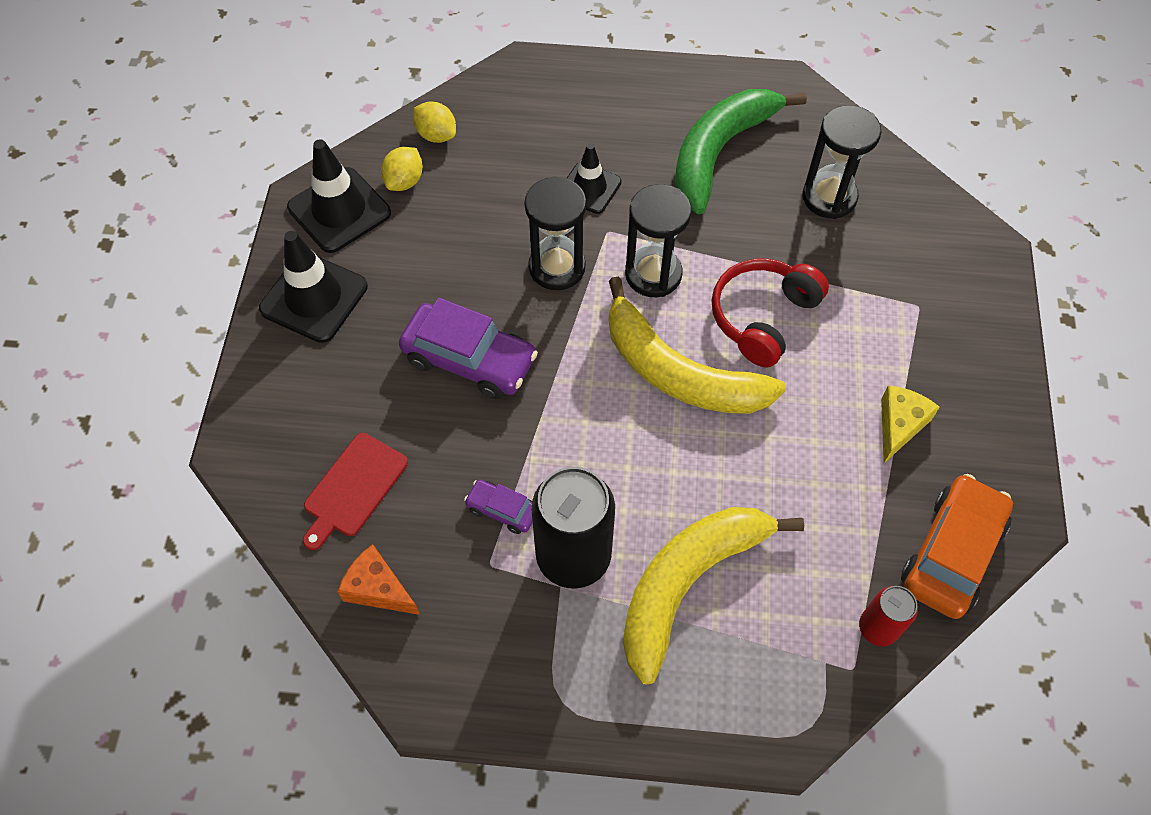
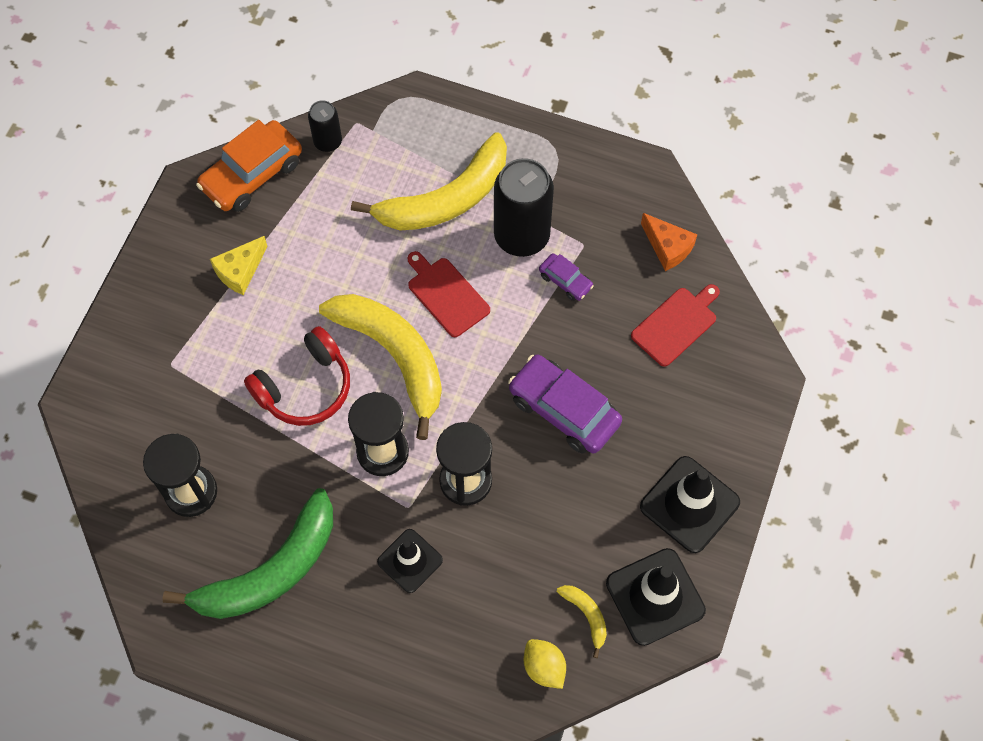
camera: 165 degrees left, 5 degrees up
(404, 181) = (586, 616): yellow lemon -> yellow banana
(643, 457) = (446, 295): none -> red cutting board
(878, 628) = (328, 142): red can -> black can

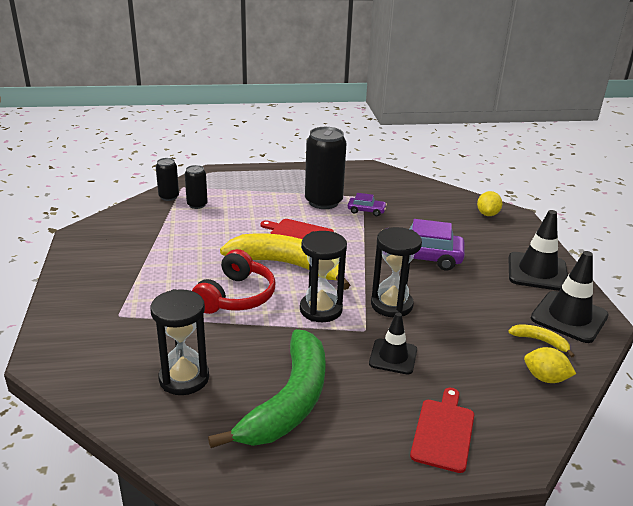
camera: 30 degrees left, 35 degrees down
(240, 271) = (145, 259): yellow cheese -> none
(252, 174) = (125, 219): orange car -> none
(354, 176) = (197, 205): none -> black can
(446, 199) = (264, 200): yellow banana -> none
(668, 247) = (409, 187): orange cheese -> none
(676, 324) = (445, 210): red cutting board -> red cutting board (443, 432)
(728, 359) = (487, 214): none -> yellow lemon

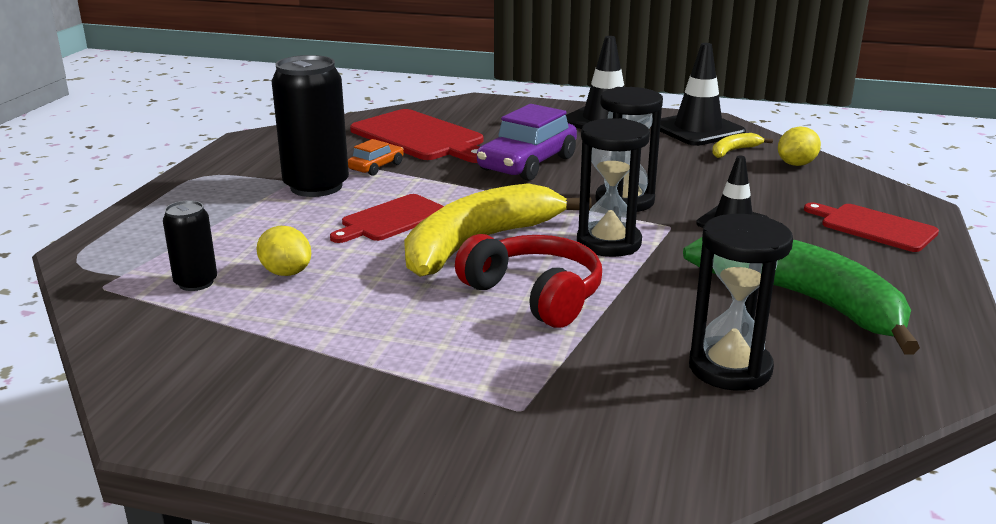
camera: 65 degrees left, 5 degrees down
(169, 197) = (125, 305): black can -> none
(366, 211) = (376, 167): purple car -> orange car
(425, 212) = (420, 137): none -> red cutting board
(487, 214) = (460, 111): yellow lemon -> yellow lemon (286, 272)

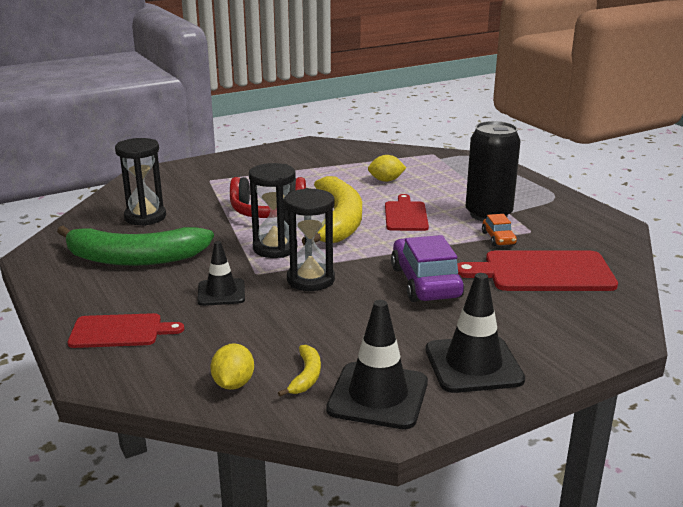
camera: 135 degrees right, 0 degrees up
(196, 283) = (407, 166): black can -> none

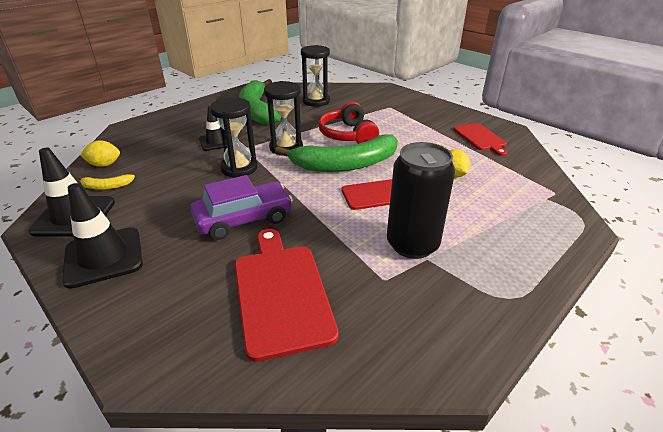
camera: 75 degrees right, 10 degrees up
(120, 331) = (168, 124): red cutting board -> red cutting board (480, 138)
(338, 222) = (345, 164): yellow banana -> green banana
(498, 238) = (353, 255): orange car -> none

